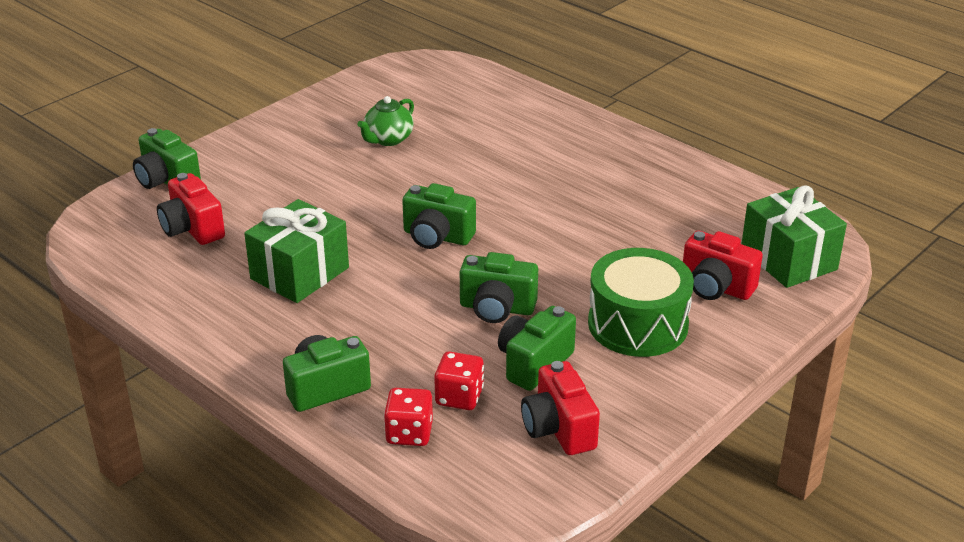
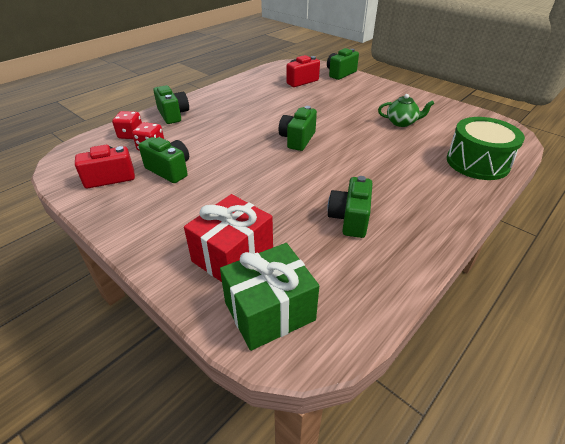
camera: 90 degrees right, 5 degrees up
(299, 273) = (264, 105): green gift -> none
(388, 139) = (401, 122): green teapot -> green teapot turned 150 degrees clockwise
(497, 308) = (224, 158): green camera -> green camera (350, 219)
(638, 324) = (196, 212): green drum -> green drum (477, 162)
(716, 287) = (232, 256): red camera -> red gift

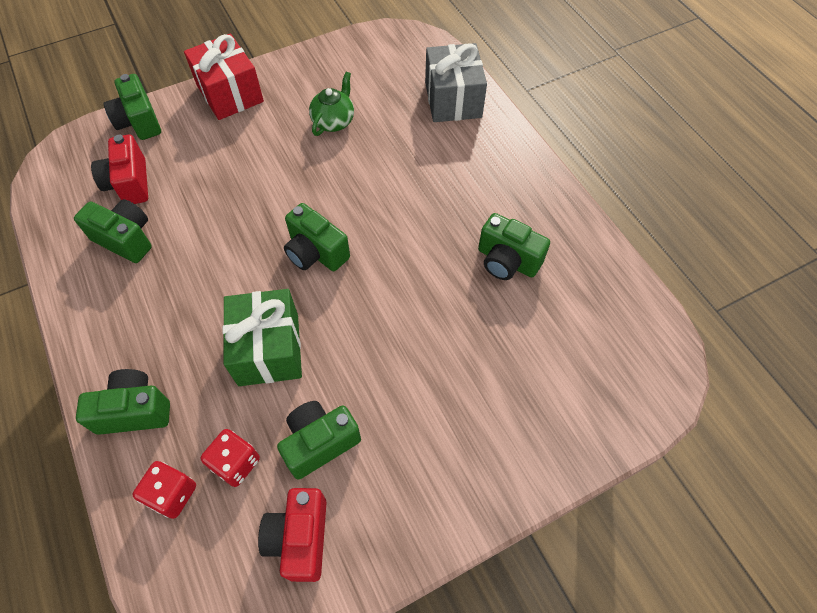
camera: 70 degrees left, 20 degrees up
(232, 256) = (531, 398): red gift -> red gift (230, 94)
(267, 88) = (126, 239): none -> green camera
(269, 311) = (619, 383): green gift -> green gift (269, 349)
(477, 162) = (453, 100): green drum -> grey gift

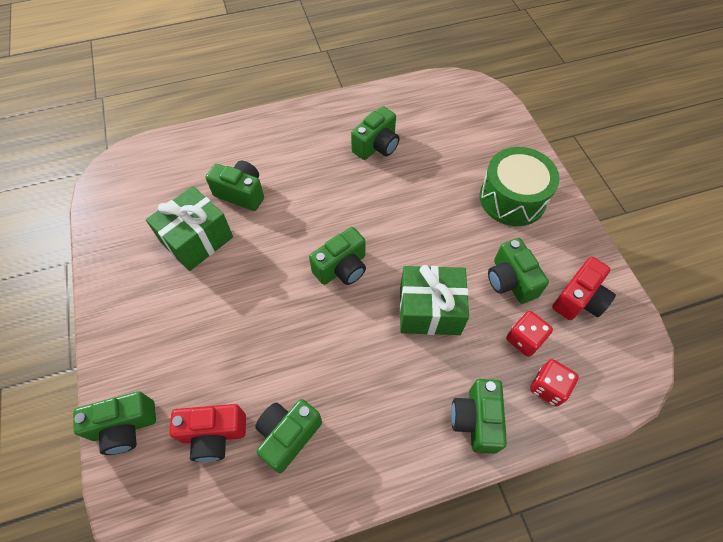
camera: 80 degrees left, 0 degrees up
(230, 94) = (121, 329): red gift -> none
(300, 538) = (579, 299): red camera -> red camera turned 60 degrees counterclockwise
(334, 121) = (197, 240): green teapot -> green gift
(400, 143) = (241, 193): none -> green camera
(453, 100) = (206, 150): grey gift -> none
(458, 441) = (512, 198): none -> green drum

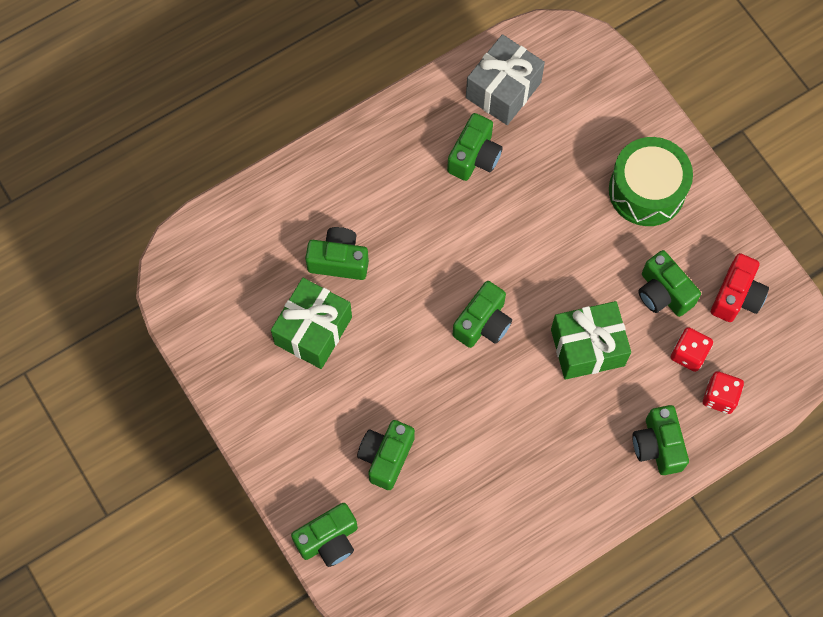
camera: 15 degrees left, 10 degrees up
(214, 434) = (416, 524): red camera -> none
(288, 435) = (486, 506): green camera -> green camera (386, 457)
(413, 108) = (503, 90): none -> grey gift

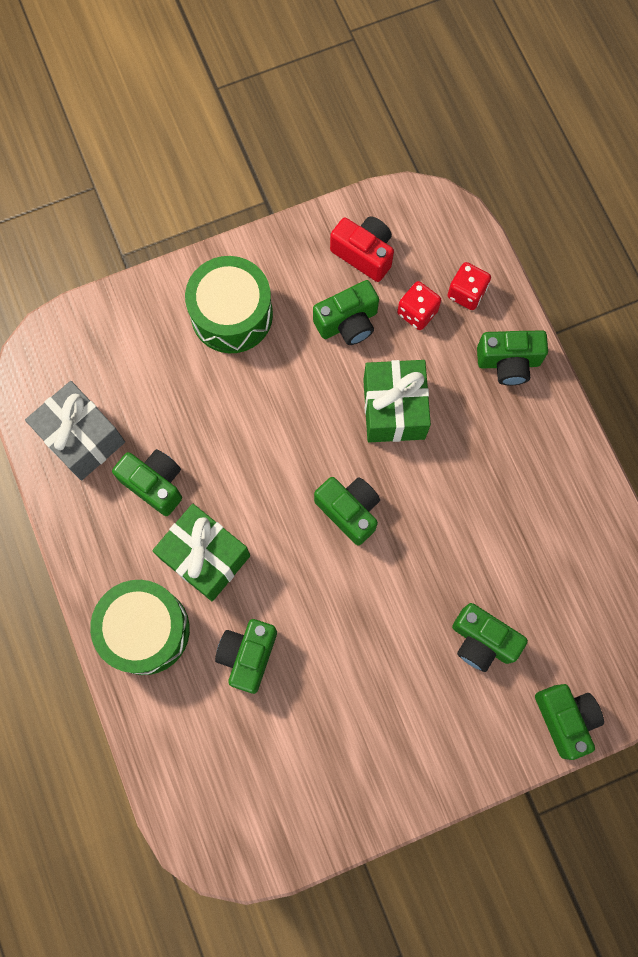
camera: 80 degrees left, 5 degrees up
(313, 330) = (325, 698): green gift -> green gift (205, 557)
(346, 174) = (145, 630): none -> green drum

